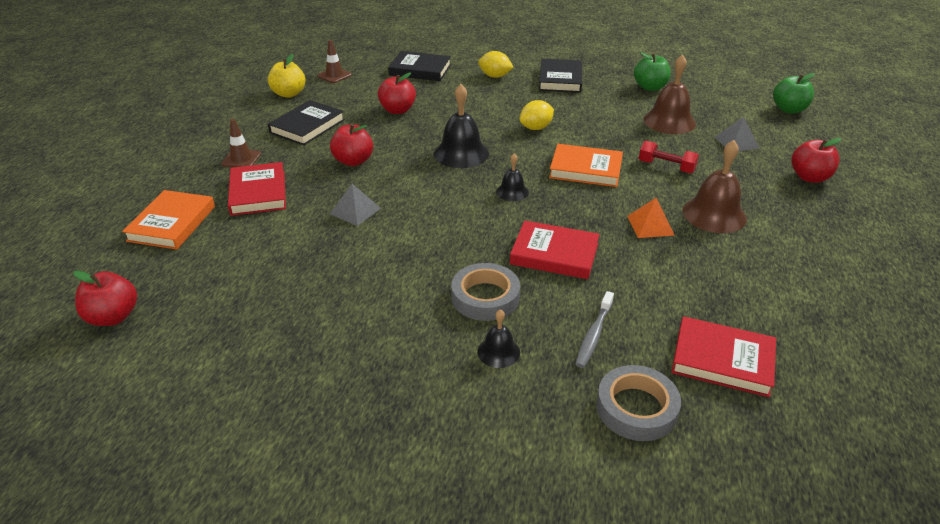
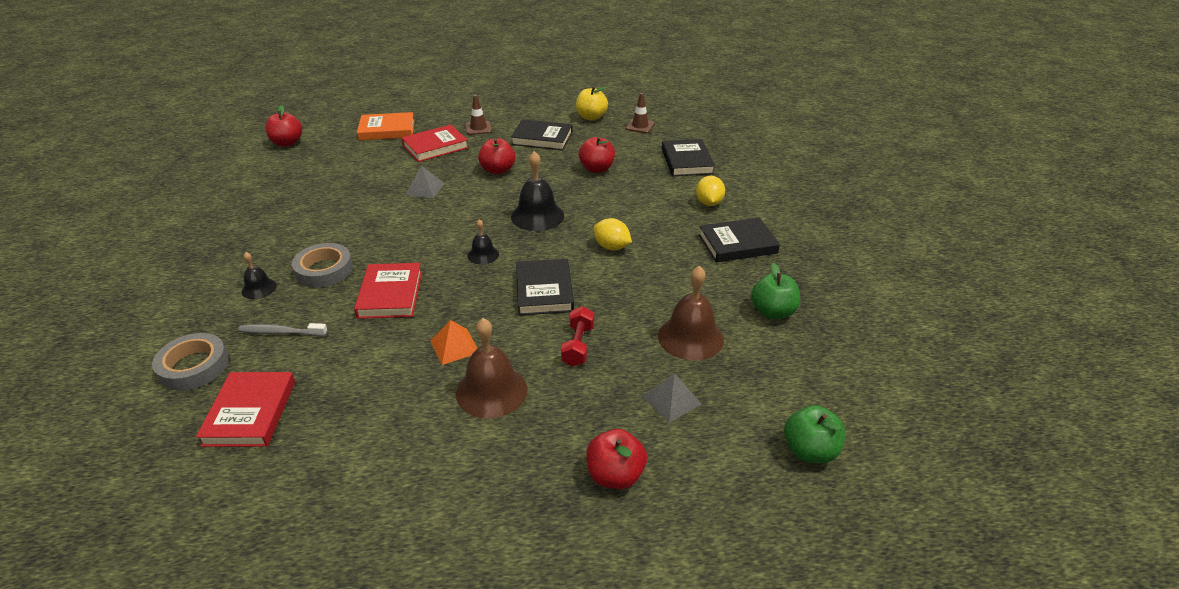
camera: 70 degrees right, 0 degrees up
(585, 169) = (544, 290): orange book -> black book

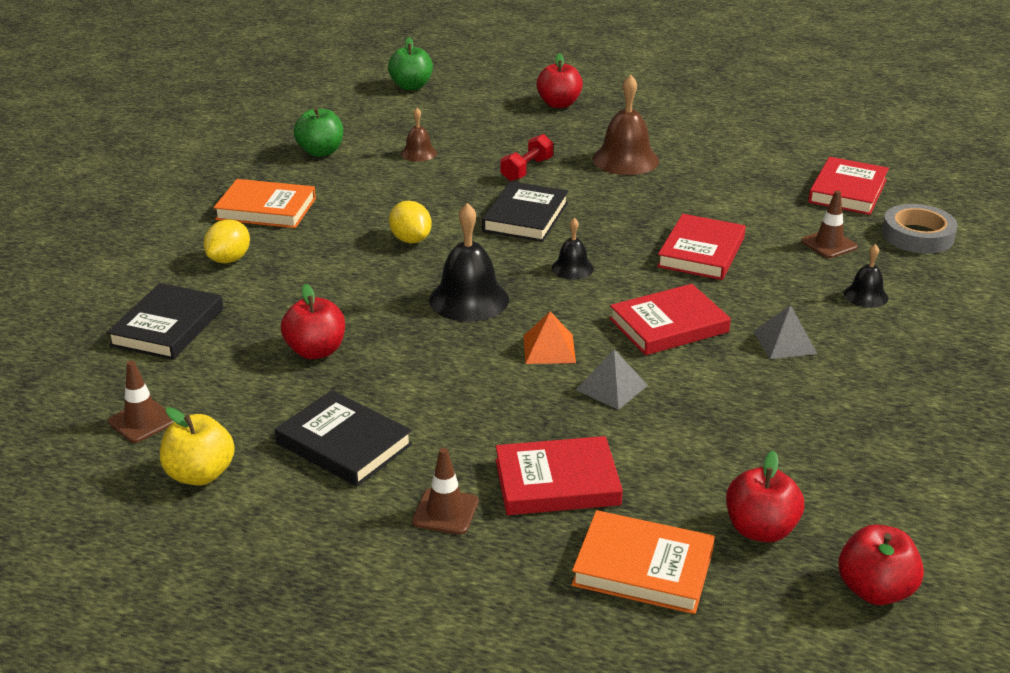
camera: 155 degrees left, 5 degrees down
(281, 332) = (829, 244): grey toothbrush -> brown traffic cone
(324, 270) = (782, 298): grey tape -> none
(402, 231) = (668, 325): none -> red book
(454, 346) = (645, 194): orange pyramid -> orange pyramid (549, 349)
(498, 170) = (474, 392): red apple -> red apple (760, 529)
(671, 400) = (479, 125): grey pyramid -> grey pyramid (785, 342)
(690, 337) = (418, 153): brown bell -> brown bell, size x0.55
(737, 244) = (266, 209): black book -> orange book

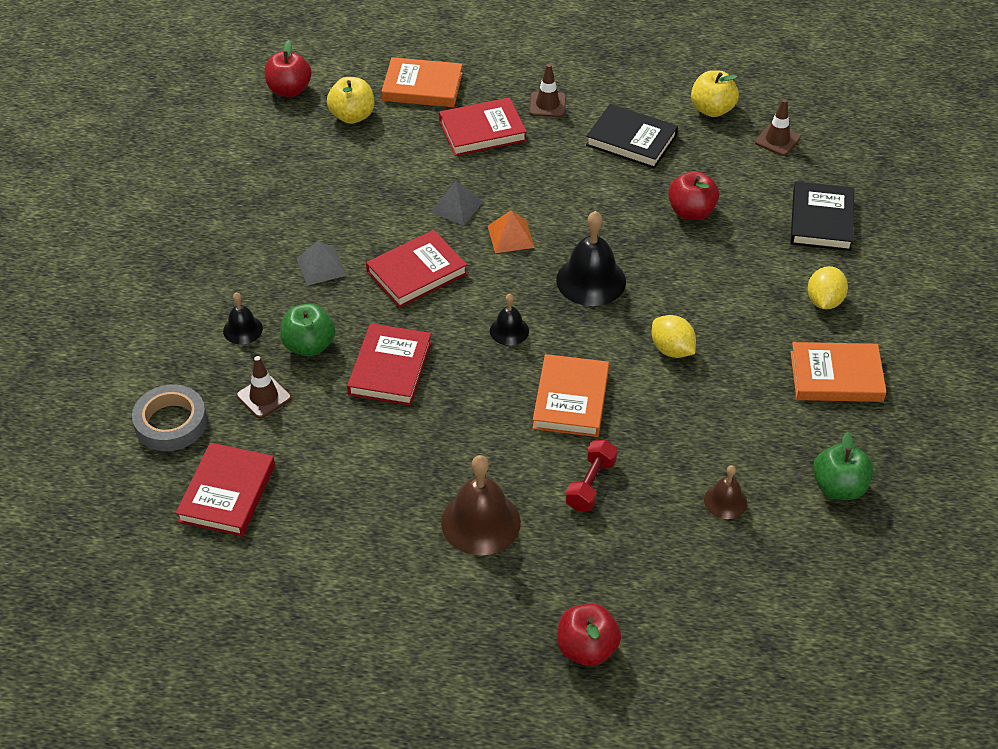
camera: 170 degrees right, 15 degrees up
(411, 86) = (805, 670): green apple -> green apple (309, 346)
(525, 217) = (570, 399): black book -> orange book
(760, 529) = (352, 116): red apple -> yellow apple

